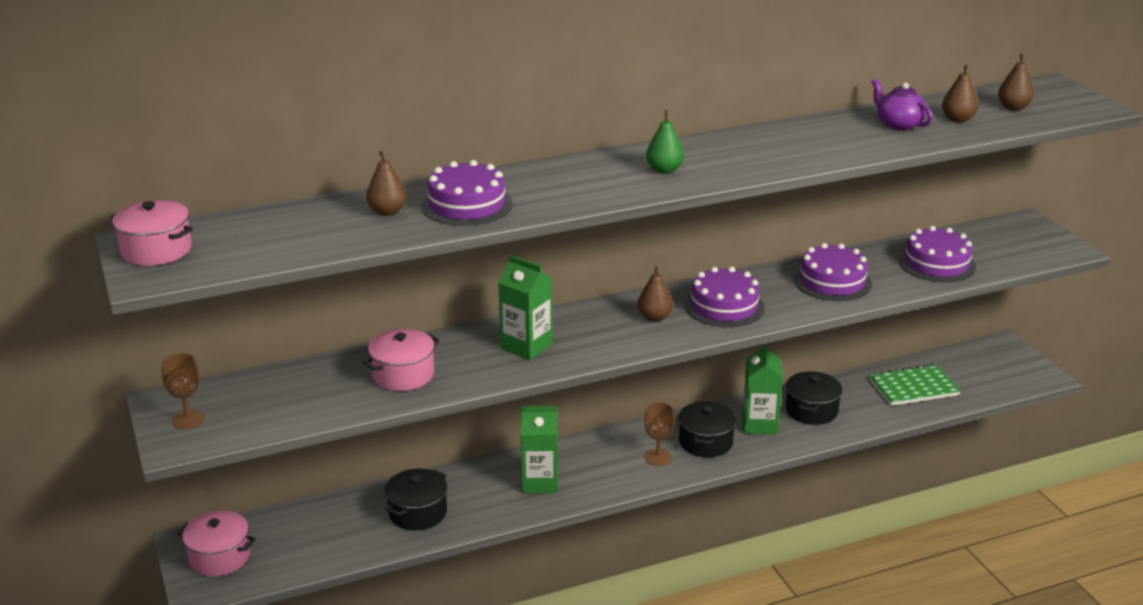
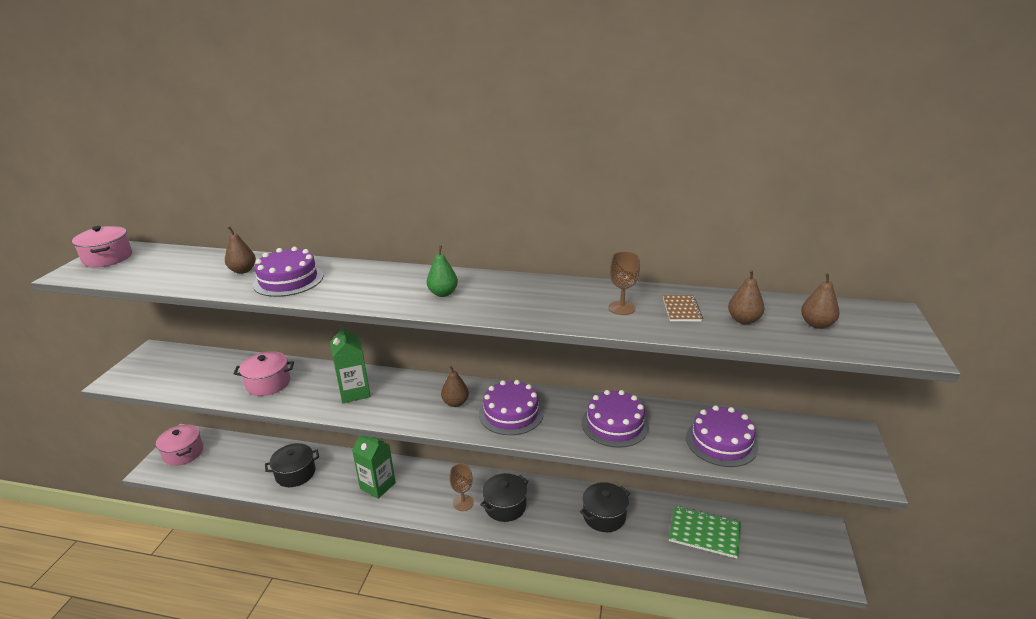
camera: 35 degrees right, 0 degrees up
(188, 419) = (143, 367): brown goblet -> brown goblet (622, 308)
(759, 424) = (555, 509): green carton -> none
(898, 124) = (681, 309): purple teapot -> brown notebook

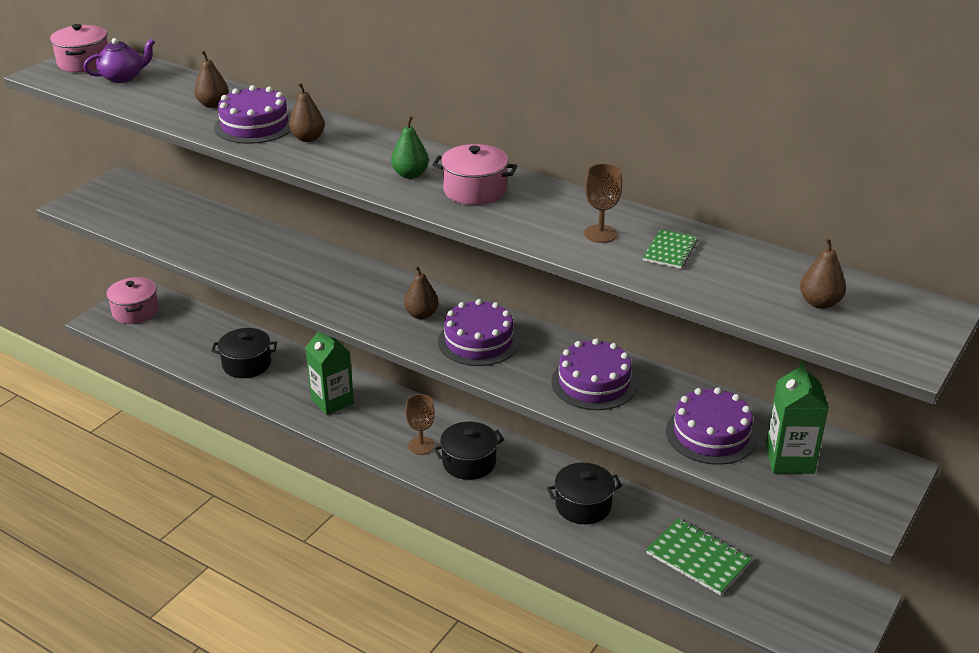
camera: 20 degrees right, 5 degrees up
(150, 263) = (123, 77): none -> purple teapot
(268, 383) = (226, 245): pink pot -> pink pot (474, 190)
(354, 392) = (315, 276): green carton -> green carton (789, 459)
(681, 309) = (670, 251): brown notebook -> green notebook
(743, 320) = (733, 278): brown pear -> brown pear (308, 138)

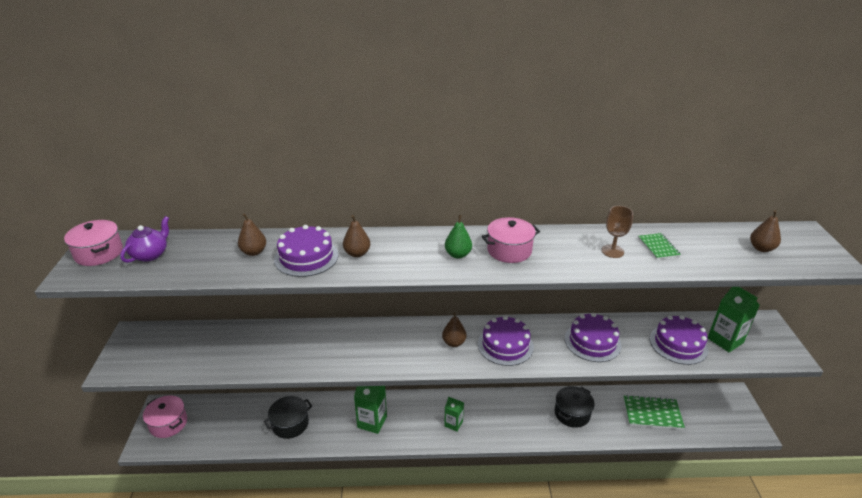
camera: 35 degrees left, 0 degrees up
(421, 445) = (453, 424): brown goblet -> green carton
(469, 462) = (490, 420): black pot -> none

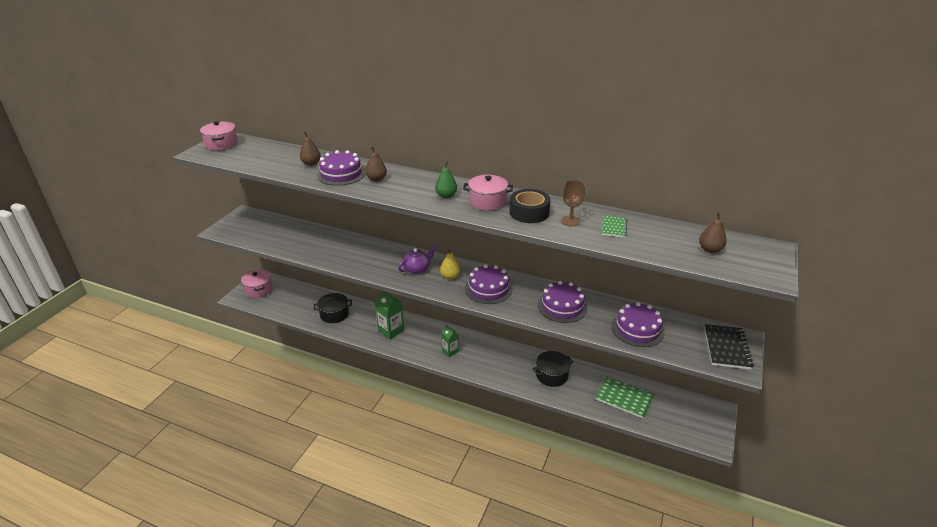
camera: 25 degrees right, 0 degrees up
(150, 254) = (249, 151): purple teapot -> purple teapot (417, 269)
(454, 343) = (450, 276): brown pear -> yellow pear
(563, 252) = (529, 212): none -> black tape
(725, 340) = (685, 339): green carton -> none
(764, 337) = (727, 348): none -> black notebook

